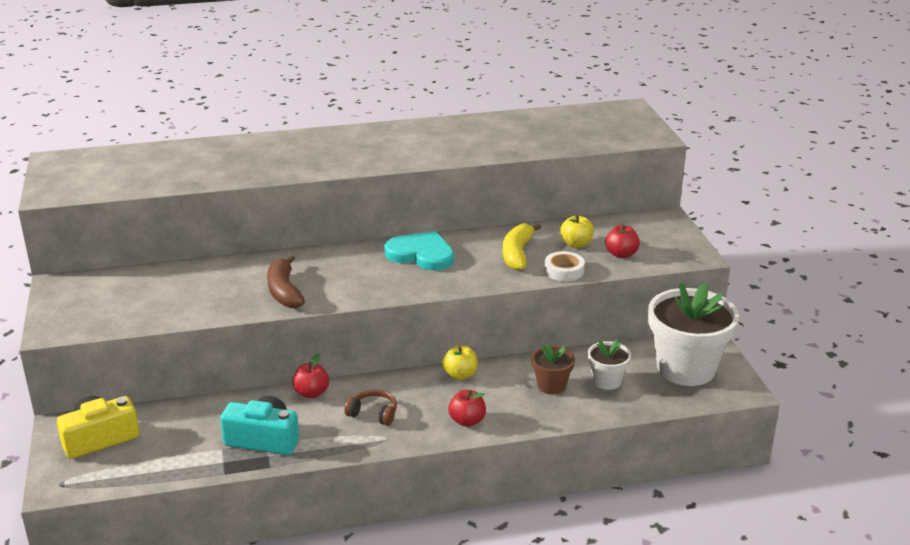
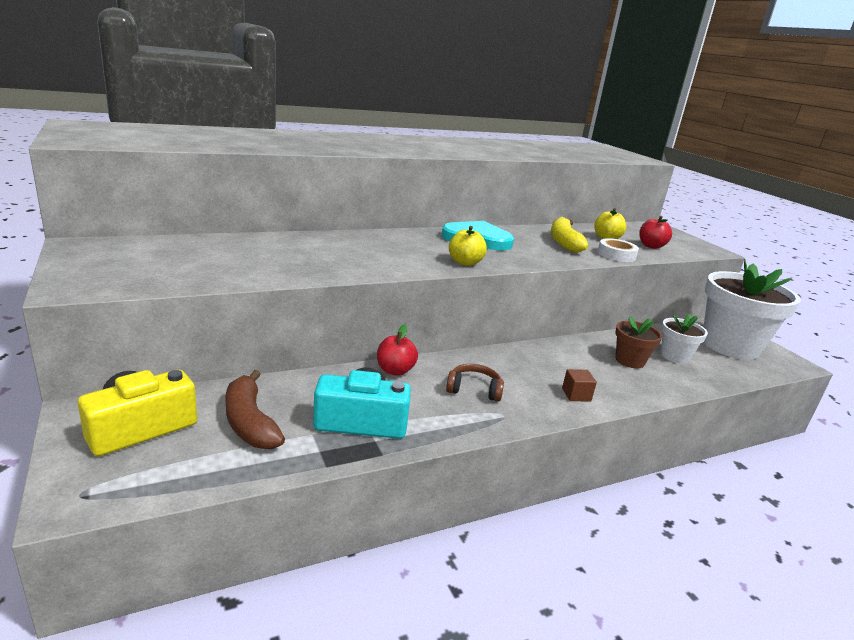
camera: 15 degrees left, 5 degrees down
(284, 291) = (358, 260): brown banana -> brown banana (250, 422)
(460, 375) = (538, 352): yellow apple -> yellow apple (465, 262)
(467, 421) = (576, 395): red apple -> brown cube

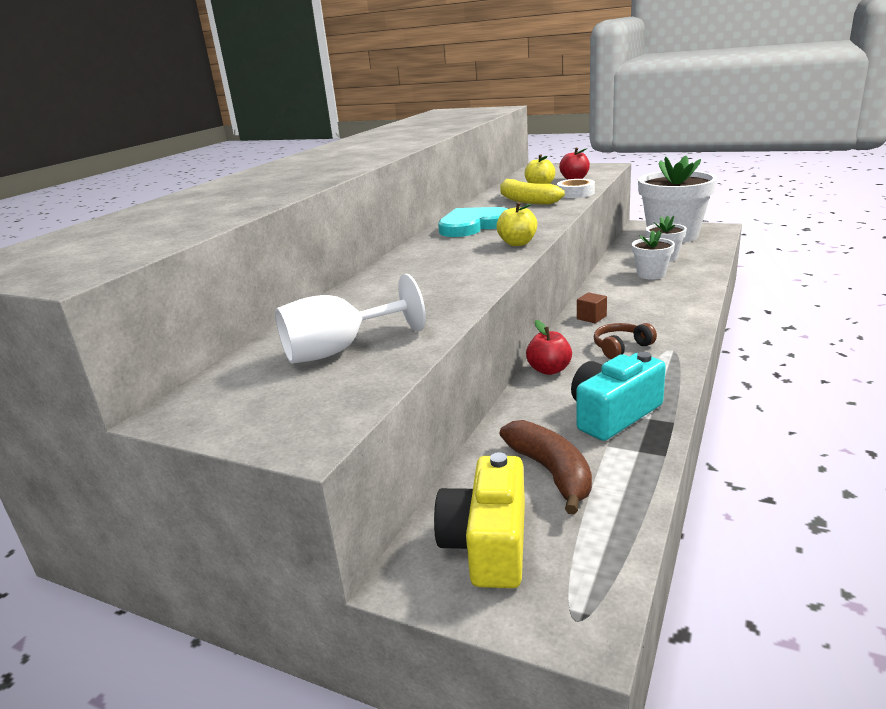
camera: 35 degrees left, 0 degrees up
(202, 260) = (339, 350): none -> white goblet
(250, 422) = (551, 472): brown banana -> brown banana turned 135 degrees counterclockwise
(576, 395) = (674, 312): brown cube -> brown cube (591, 317)
(630, 361) = (651, 274): brown flower pot -> white flower pot

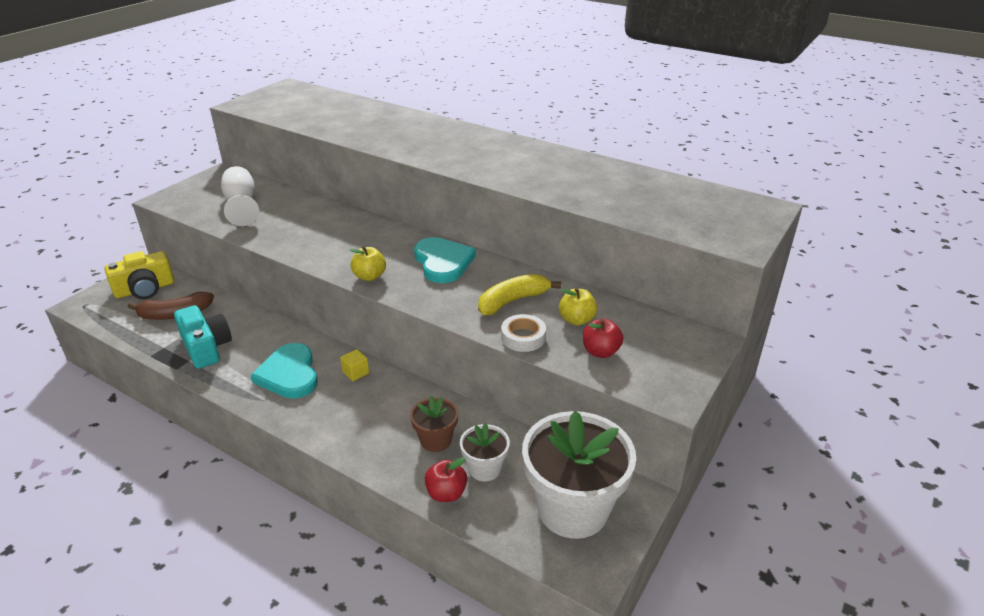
camera: 95 degrees right, 10 degrees up
(488, 543) = (145, 289): yellow camera -> yellow camera turned 135 degrees clockwise
(549, 370) = (283, 333): red apple -> red apple (446, 493)
(591, 317) = (355, 372): brown cube -> yellow cube
(621, 347) = (289, 374): brown headphones -> turquoise heart
(651, 274) = (436, 440): white flower pot -> brown flower pot

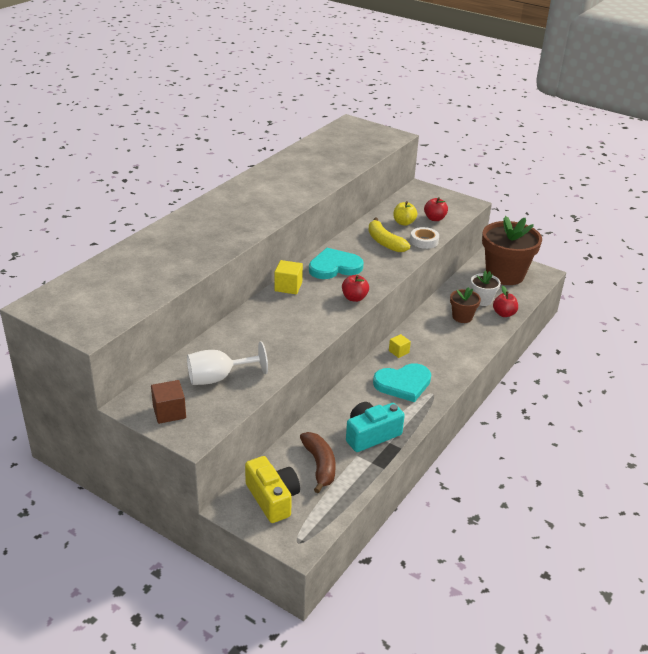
camera: 90 degrees left, 0 degrees up
(203, 187) = (169, 412): none -> brown cube
(369, 276) = (354, 298): yellow apple -> red apple
(397, 233) = (288, 287): none -> yellow cube
(572, 509) = (505, 274): white flower pot -> brown flower pot

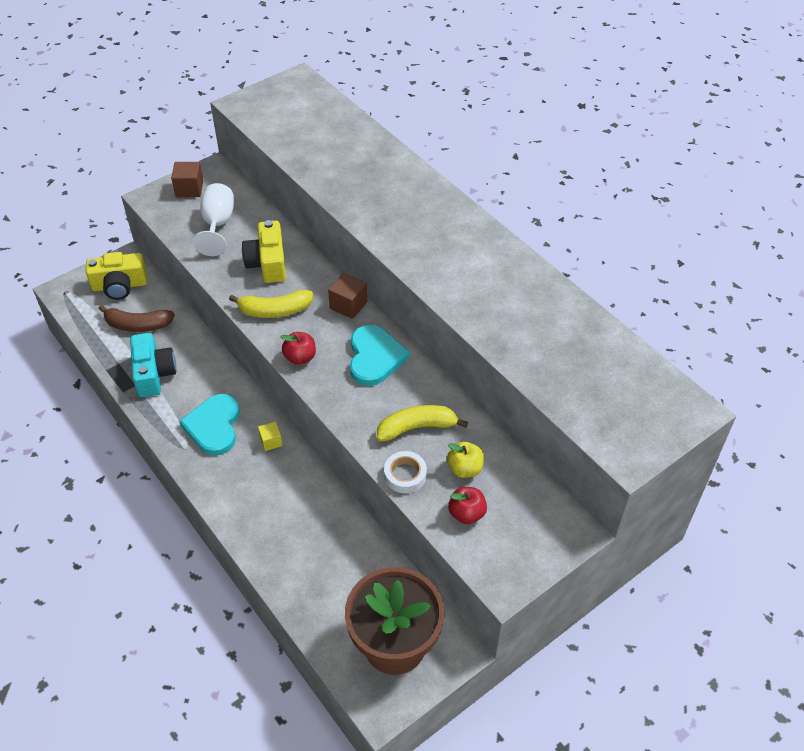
camera: 110 degrees right, 15 degrees up
(258, 336) = (268, 263): none -> yellow camera
(288, 287) = (348, 305): yellow cube -> brown cube
(313, 320) = (274, 310): none -> yellow banana
(462, 317) = (311, 538): brown flower pot -> none
(482, 300) = (340, 580): white flower pot -> none
(504, 314) = (298, 594): red apple -> none

